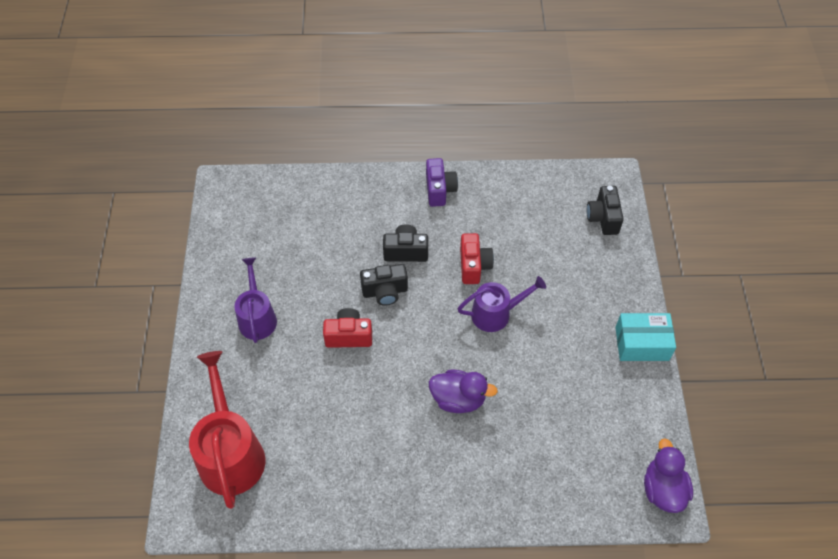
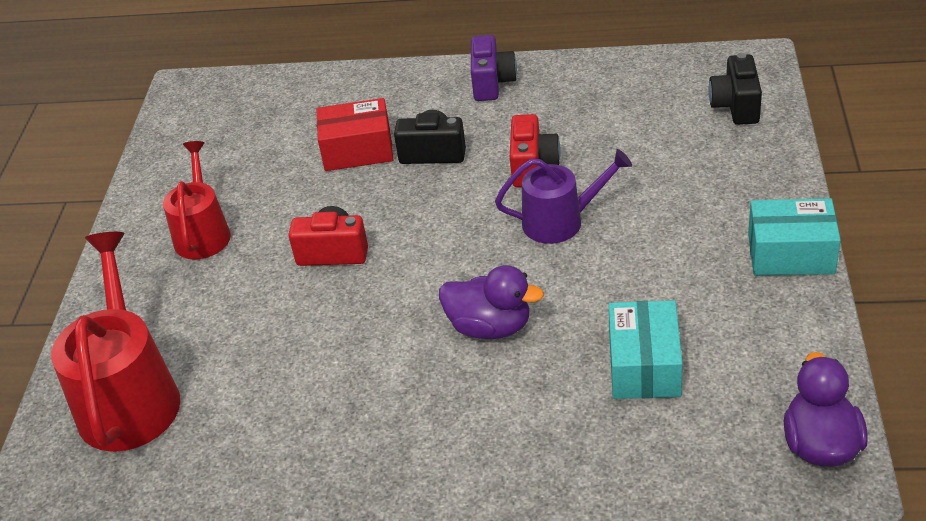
camera: 10 degrees right, 15 degrees down
(257, 317) = (203, 233): purple watering can -> red watering can
(354, 247) = (357, 150): none -> red box
(385, 291) = (395, 199): black camera -> none
(556, 430) = (644, 365): none -> turquoise box

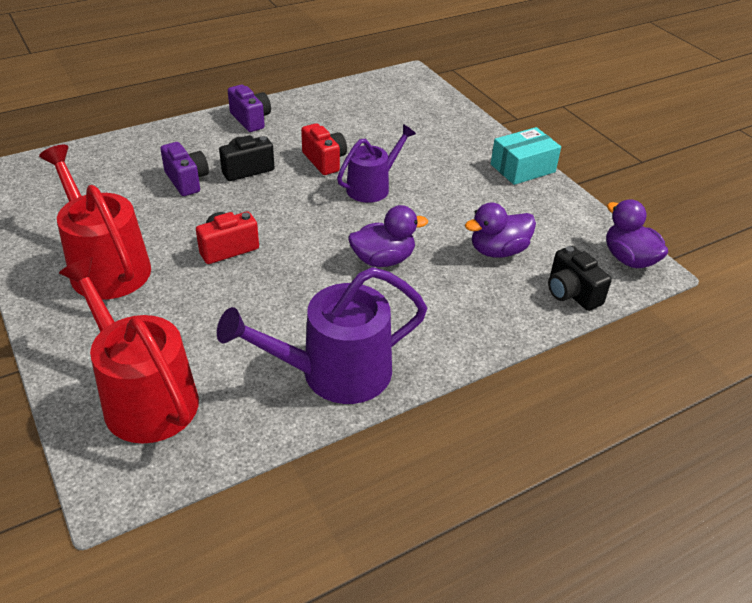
camera: 40 degrees left, 0 degrees up
(203, 233) = (106, 266): red watering can -> red watering can, size x1.59
(322, 449) = (335, 373): none -> purple watering can
(357, 150) = (187, 181): red box -> purple camera
(644, 365) = (498, 251): turquoise box -> purple duck
(736, 106) = (420, 100): black camera -> black camera (571, 293)

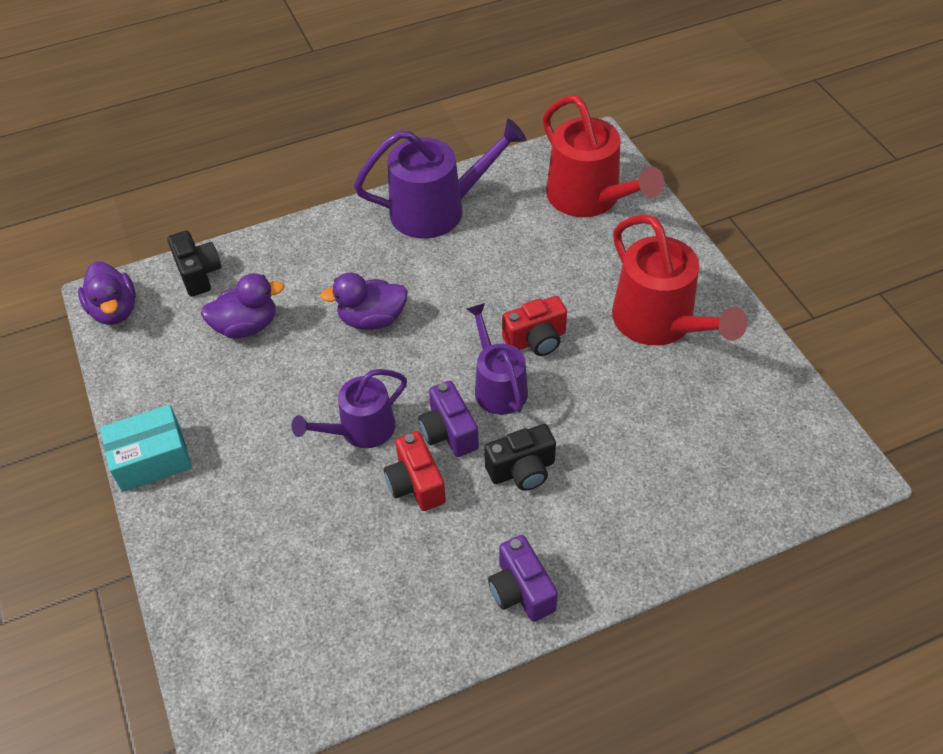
camera: 170 degrees left, 10 degrees up
(187, 181) = (598, 450): purple camera -> purple camera (449, 432)
(263, 215) = (498, 386): none -> purple watering can

